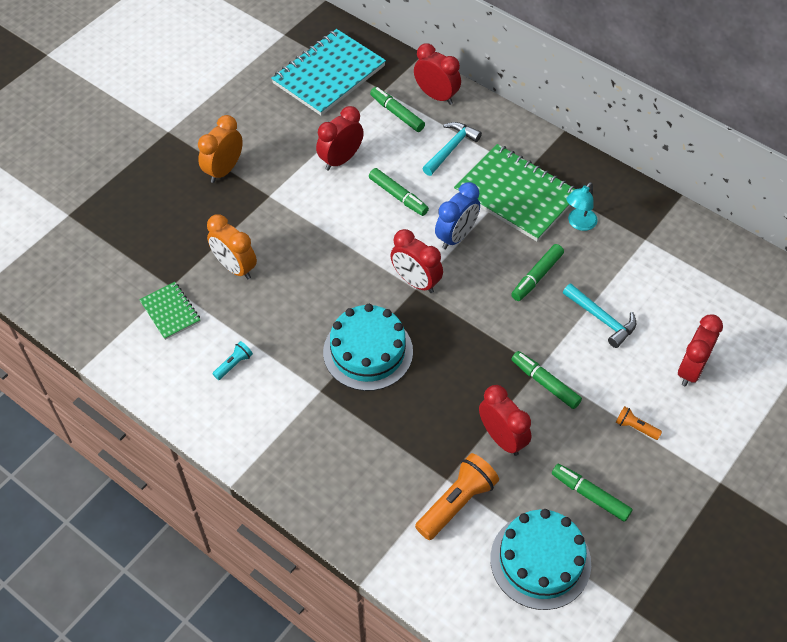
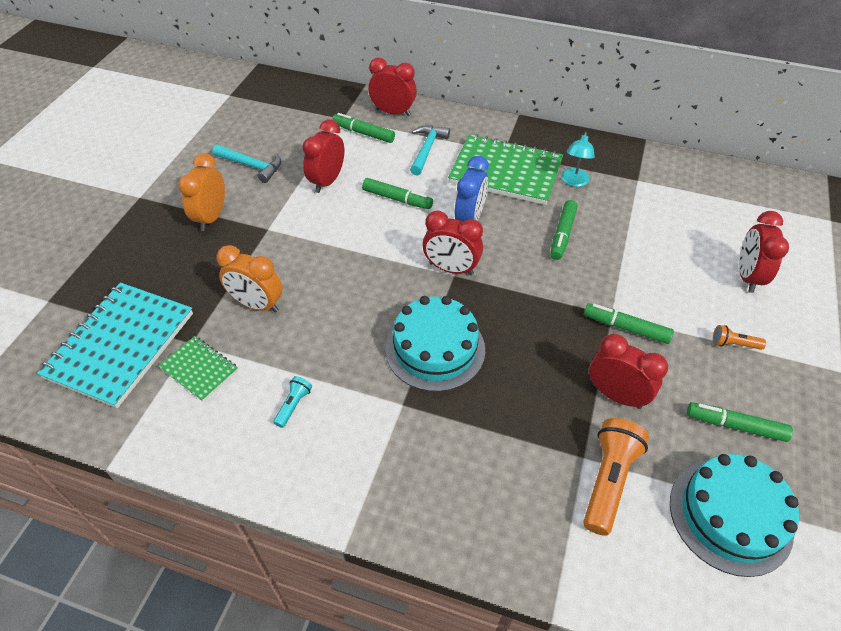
camera: 20 degrees left, 5 degrees down
(329, 75) = (285, 117): turquoise notebook -> turquoise notebook (121, 345)
(601, 319) = (642, 255): turquoise hammer -> turquoise hammer (251, 166)

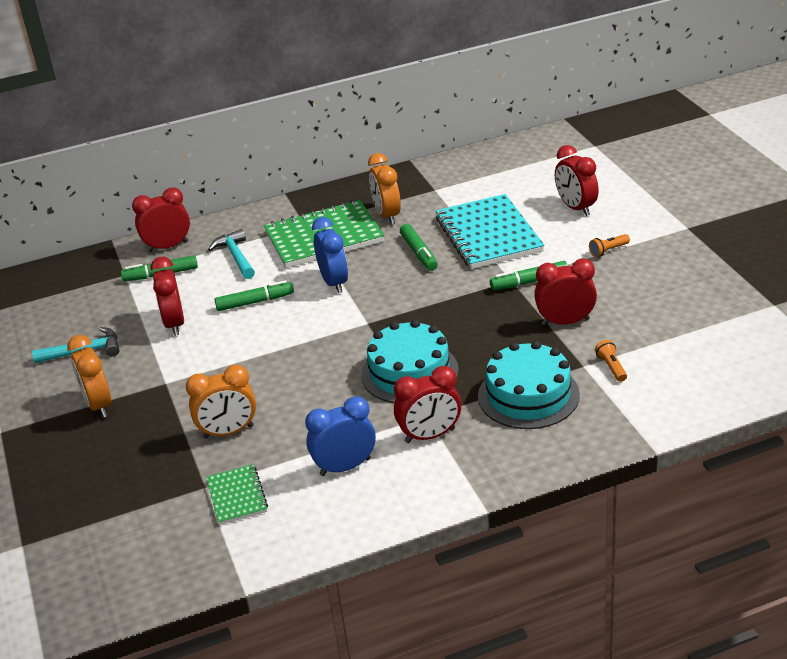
camera: 35 degrees left, 15 degrees down
(121, 345) = (142, 526): turquoise notebook -> turquoise notebook (488, 235)
(199, 369) = (237, 496): green notebook -> green notebook turned 75 degrees clockwise
(293, 405) = (345, 467): turquoise flashlight -> blue clock
(451, 269) = (360, 320): red clock -> red clock (430, 435)
(574, 182) = (387, 215): turquoise lamp -> orange clock
(608, 480) = (611, 367): orange flashlight -> orange flashlight, size x0.50
(730, 515) = (699, 338): turquoise cake -> turquoise cake (528, 395)
(735, 426) = (655, 293): green marker -> none

